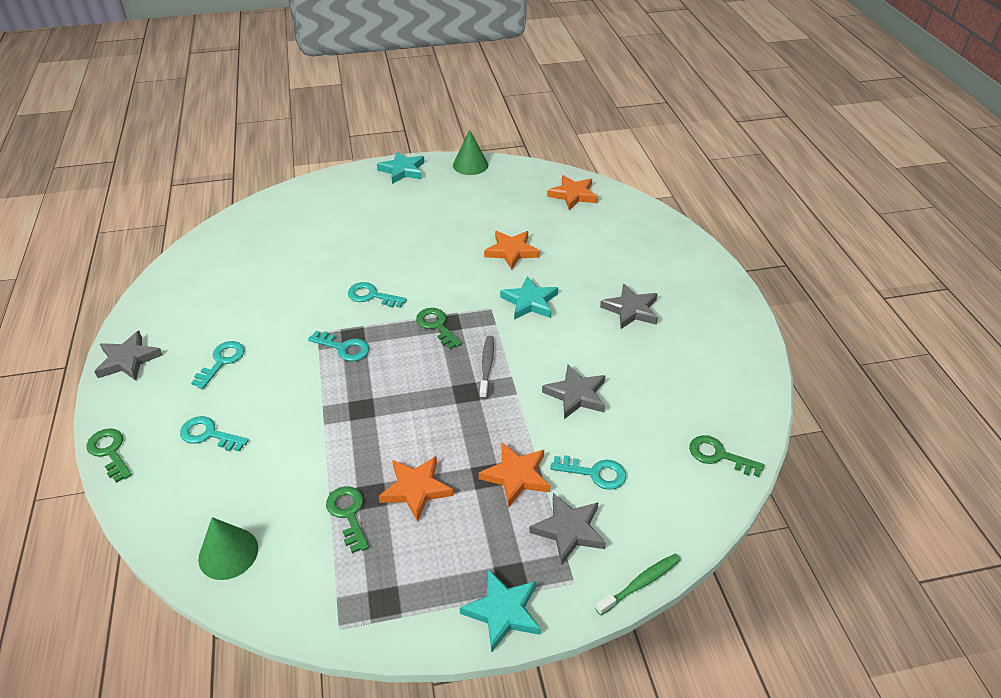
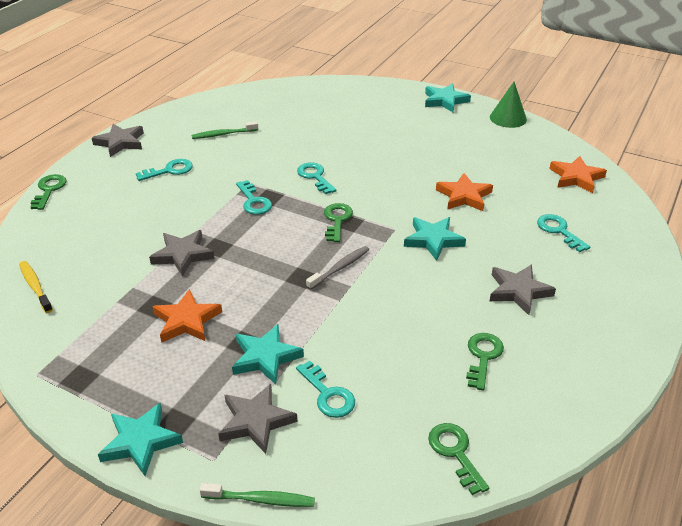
camera: 40 degrees right, 5 degrees down
(209, 435) = (109, 210): turquoise key -> turquoise key (559, 231)
(228, 553) = (35, 286): green cone -> yellow toothbrush
(233, 297) = (223, 134): none -> green toothbrush
(348, 514) = (126, 308): green key -> green key (483, 357)
(516, 476) = (265, 357): orange star -> turquoise star
(576, 395) = (386, 328): grey star -> grey star (183, 255)

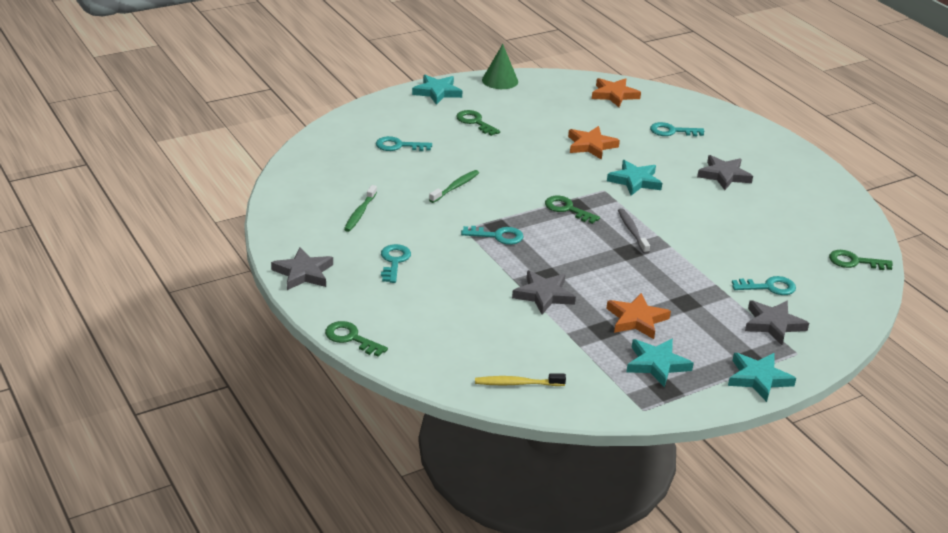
camera: 60 degrees left, 5 degrees down
(261, 499) = (846, 345): green toothbrush -> green toothbrush (455, 187)
(265, 357) = (710, 299): turquoise star -> turquoise star (657, 364)
(315, 177) = (491, 195): turquoise key -> turquoise key (398, 146)
(483, 357) = (778, 216): green key -> green key (475, 122)

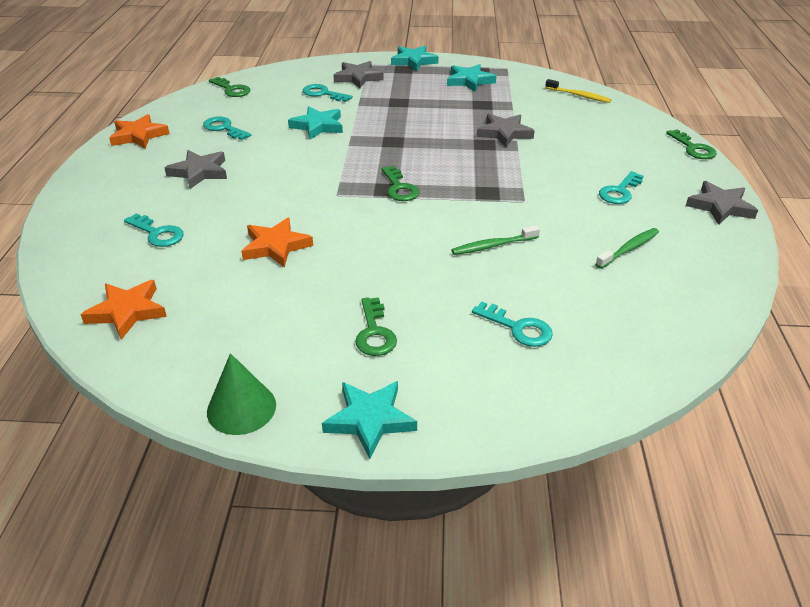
camera: 145 degrees left, 5 degrees up
(497, 236) = (497, 184): turquoise key -> turquoise key (224, 128)
(632, 231) = (366, 153): grey toothbrush -> none
(635, 181) = (293, 193): turquoise star -> turquoise star (318, 126)
(636, 319) = (450, 103): orange star -> orange star (139, 135)

